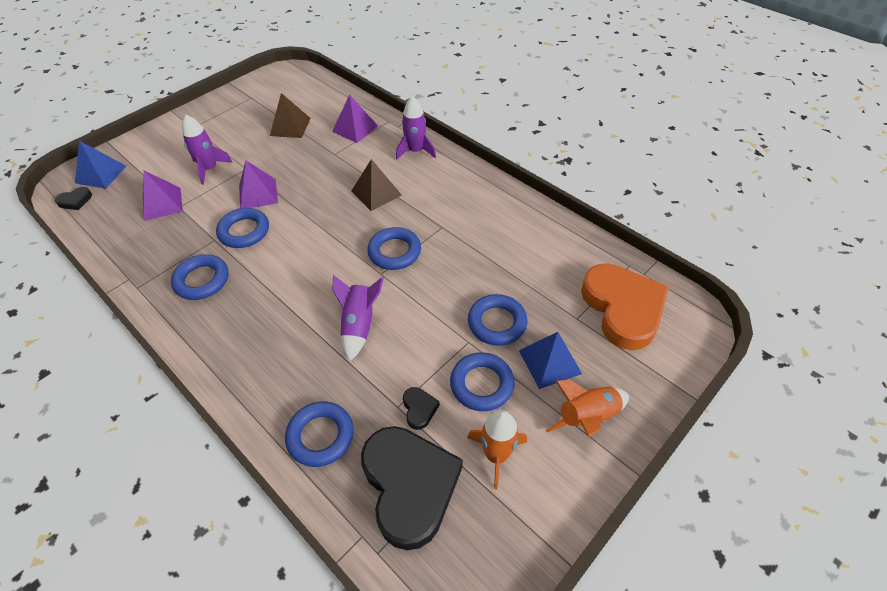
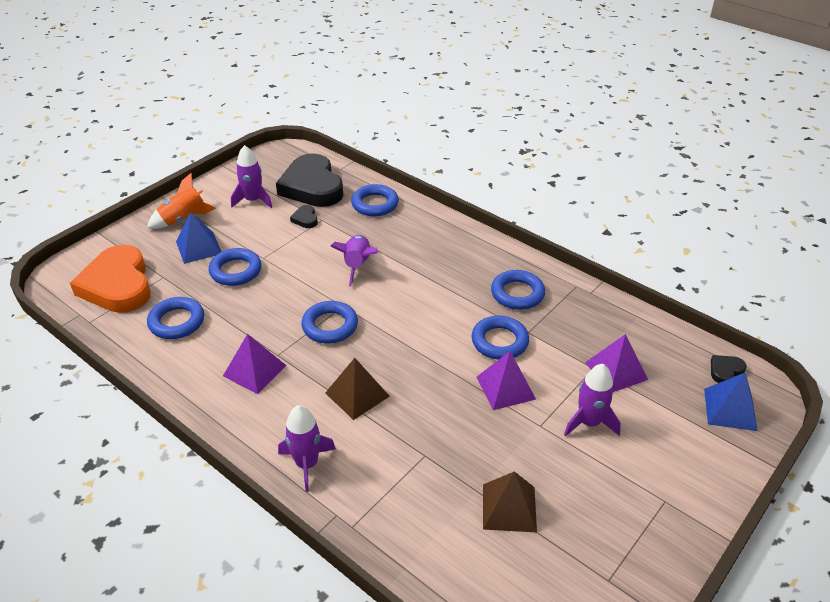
camera: 175 degrees right, 10 degrees down
(355, 128) = (404, 507): purple pyramid -> purple pyramid (254, 370)
(481, 384) = (256, 233): blue ring -> blue ring (177, 322)
(496, 455) = (253, 200): orange rocket -> purple rocket

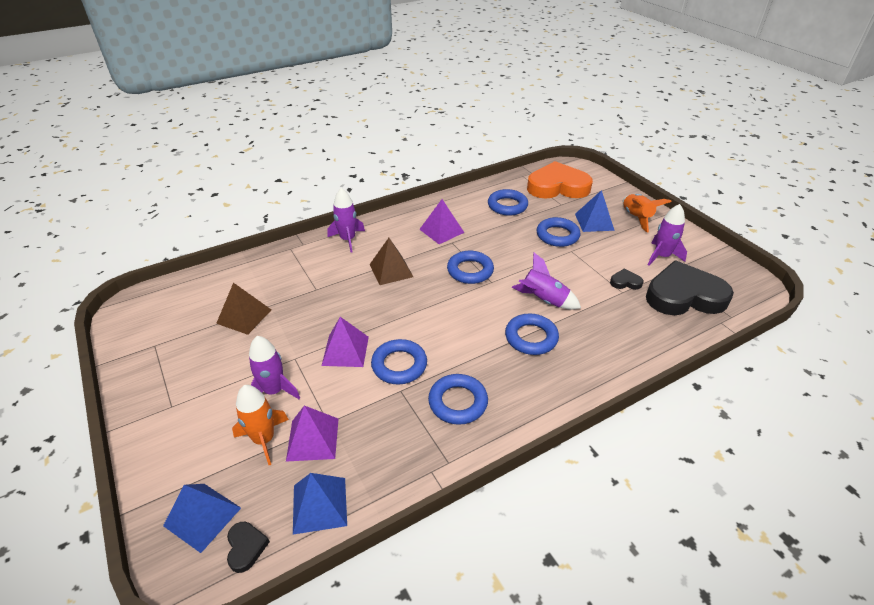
camera: 110 degrees right, 0 degrees up
(375, 204) = (645, 333): blue ring -> blue ring (531, 337)
(641, 404) = (264, 439): none -> orange rocket
(664, 343) = (319, 505): none -> blue pyramid

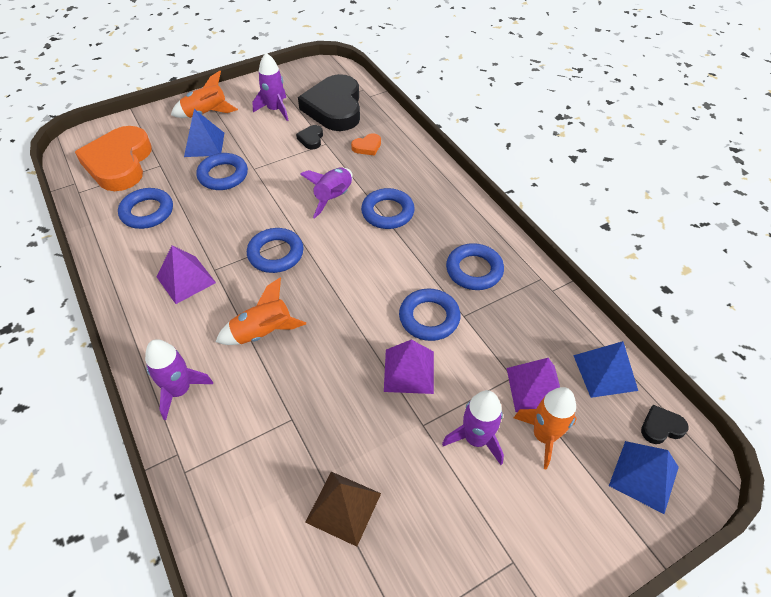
camera: 90 degrees left, 10 degrees up
(391, 270) = (263, 333): brown pyramid -> orange rocket
(628, 321) = (367, 147): none -> orange heart

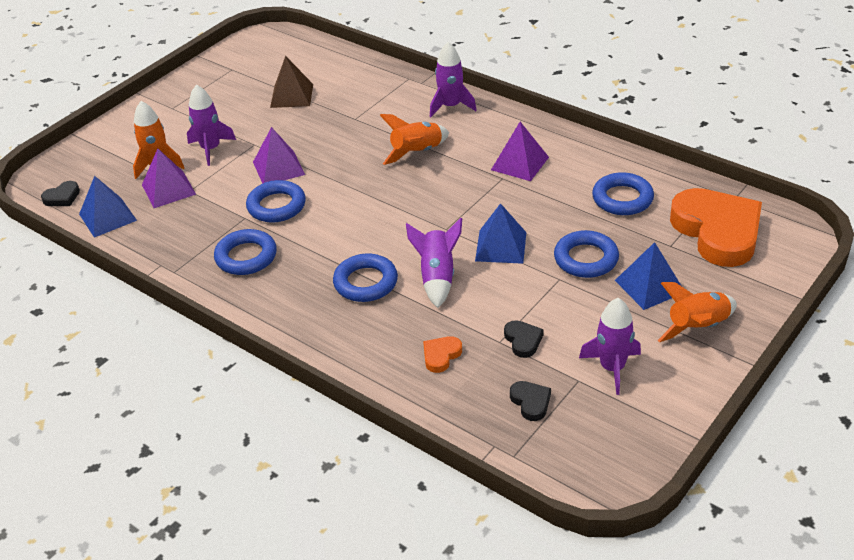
camera: 160 degrees right, 10 degrees down
(276, 254) = (455, 207): blue ring -> none
(334, 108) = (531, 402): black heart -> black heart, size x0.40
(643, 476) = (80, 167): blue pyramid -> blue pyramid (501, 246)

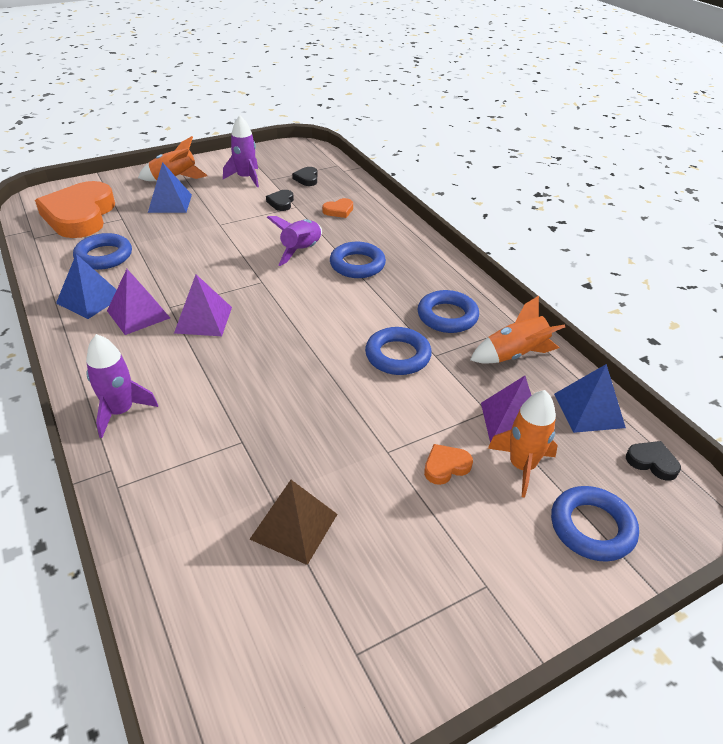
camera: 160 degrees left, 0 degrees up
(62, 197) = (652, 462): black heart -> black heart turned 45 degrees clockwise
(211, 149) = (446, 466): purple rocket -> orange heart
(278, 168) = (374, 402): purple pyramid -> purple pyramid (203, 319)
(417, 153) = (217, 363): orange rocket -> orange rocket (514, 355)
(501, 246) = (234, 255): blue pyramid -> blue pyramid (90, 299)
(586, 259) = (187, 229): blue ring -> blue ring (592, 527)

